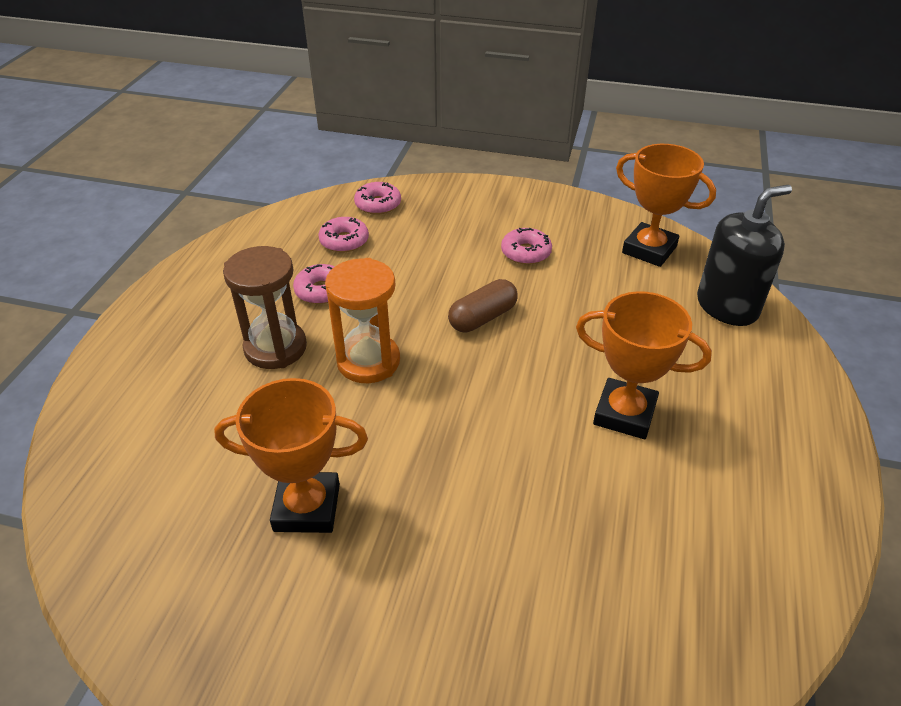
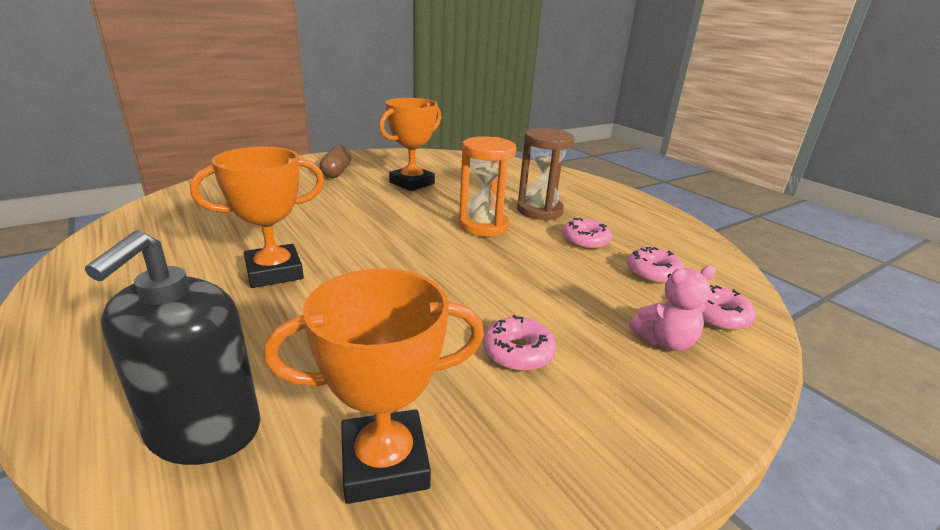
camera: 130 degrees right, 15 degrees down
(437, 213) = (665, 341): none -> pink teddy bear
(482, 318) = (459, 277): brown capsule -> brown capsule (337, 172)

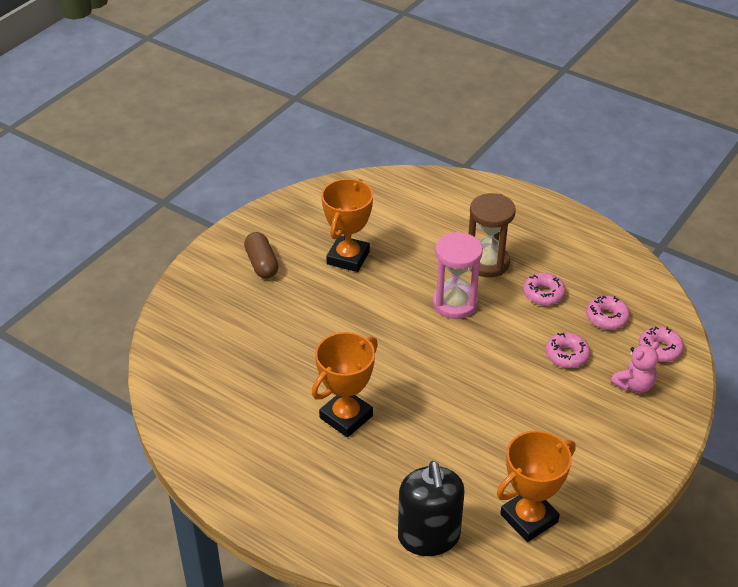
camera: 20 degrees left, 15 degrees up
(483, 226) = (455, 303): orange hourglass -> pink hourglass
(518, 352) = (553, 427): pink donut -> pink donut (566, 355)

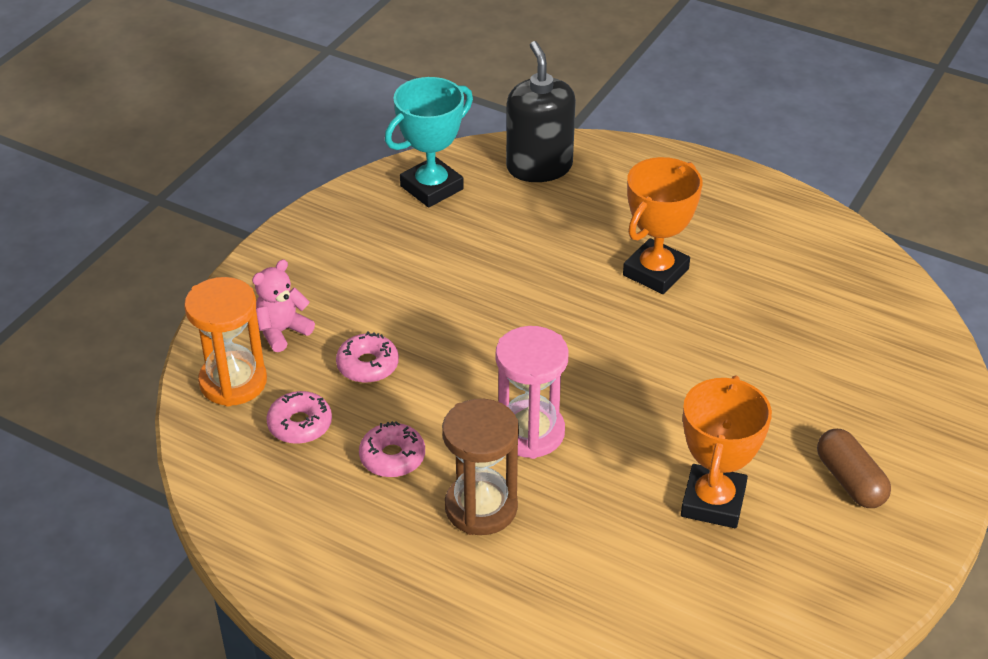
camera: 175 degrees right, 0 degrees up
(529, 518) = (432, 188): orange trophy -> turquoise trophy
(659, 349) = (233, 382): pink donut -> orange hourglass

